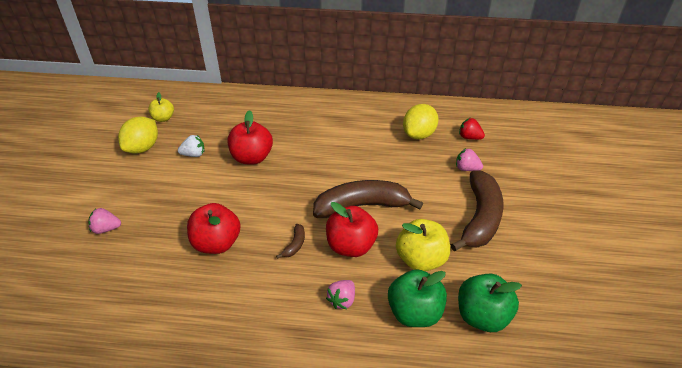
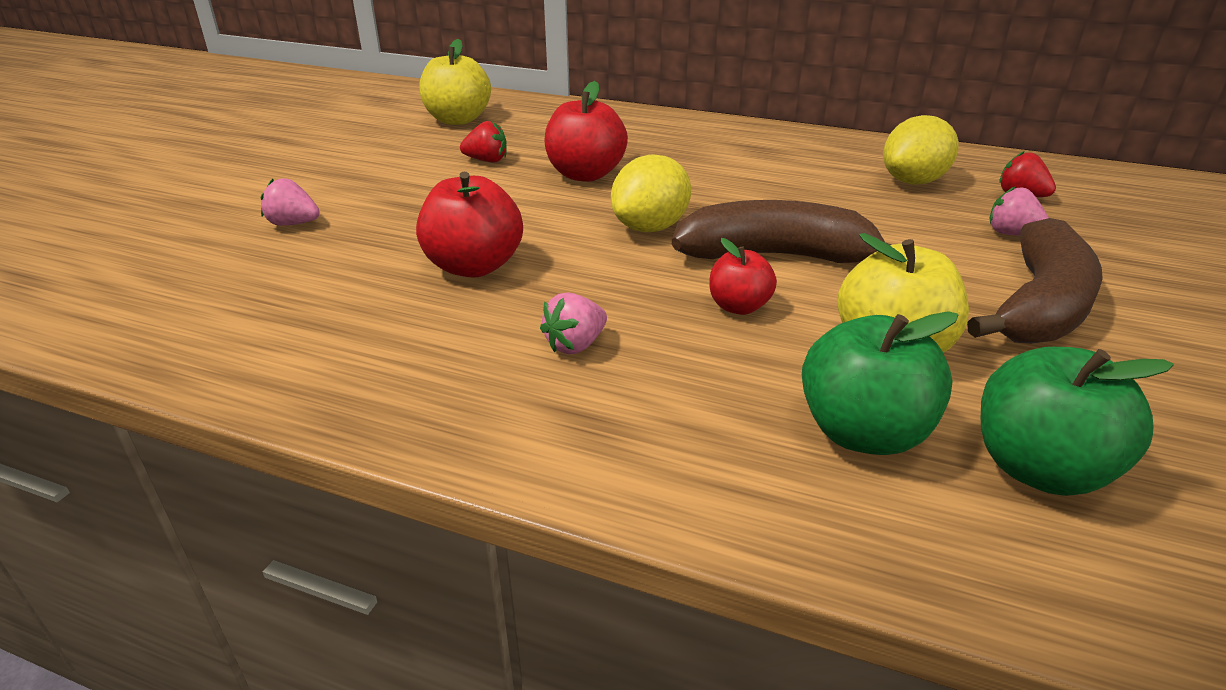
camera: 15 degrees right, 10 degrees down
(142, 148) = (407, 145): yellow lemon -> yellow lemon (650, 227)
(163, 118) = (458, 120): yellow apple -> yellow apple, size x1.68
(194, 154) = (487, 160): white strawberry -> red strawberry
(295, 245) = (623, 289): brown banana -> none
(342, 300) = (696, 384): pink strawberry -> pink strawberry (575, 345)
(351, 246) = (739, 306): red apple -> red apple, size x0.59

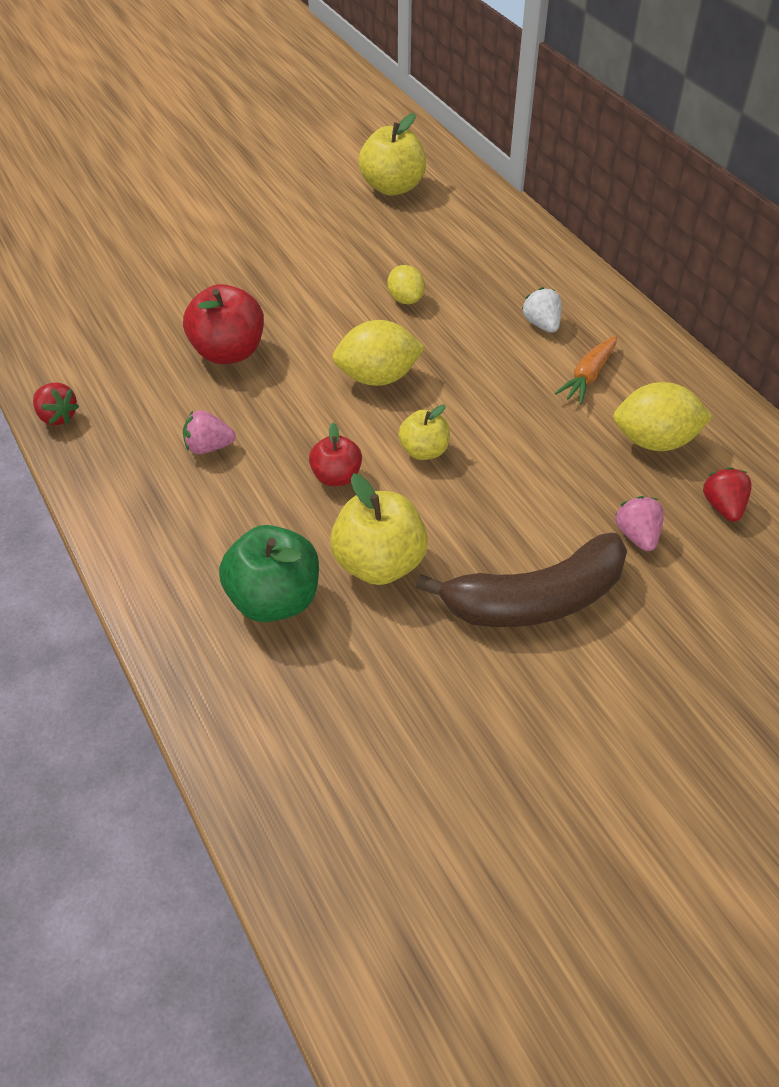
camera: 40 degrees right, 15 degrees up
(293, 224) = (171, 256): pink strawberry -> none
(487, 160) = (356, 248): red strawberry -> red strawberry (57, 417)
(585, 174) = (405, 299): red apple -> yellow lemon
(717, 152) = (542, 324): none -> white strawberry
(776, 256) = (424, 451): brown banana -> yellow apple
(803, 166) = (588, 376): none -> orange carrot
(1039, 468) = (330, 683): green apple -> none

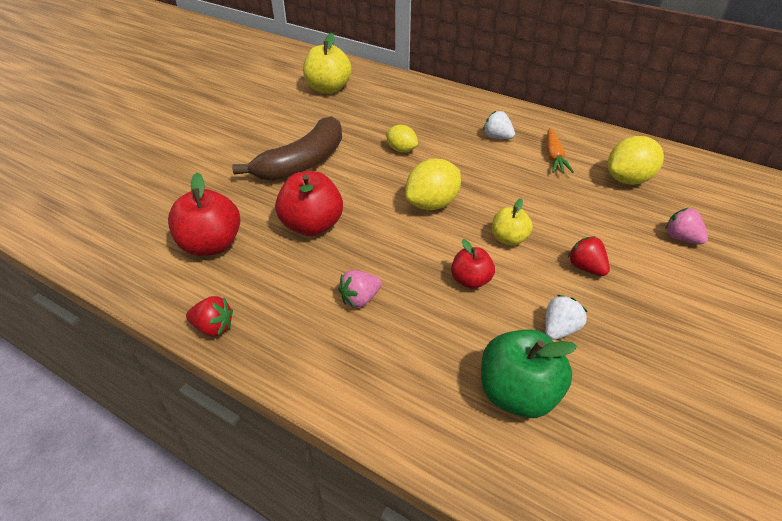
camera: 30 degrees left, 5 degrees down
(116, 334) = (211, 245): none -> red apple
(379, 564) = (559, 329): yellow apple -> white strawberry
(535, 600) = (675, 305): brown banana -> brown banana (303, 162)
(723, 507) = (702, 201): red strawberry -> red strawberry (586, 267)

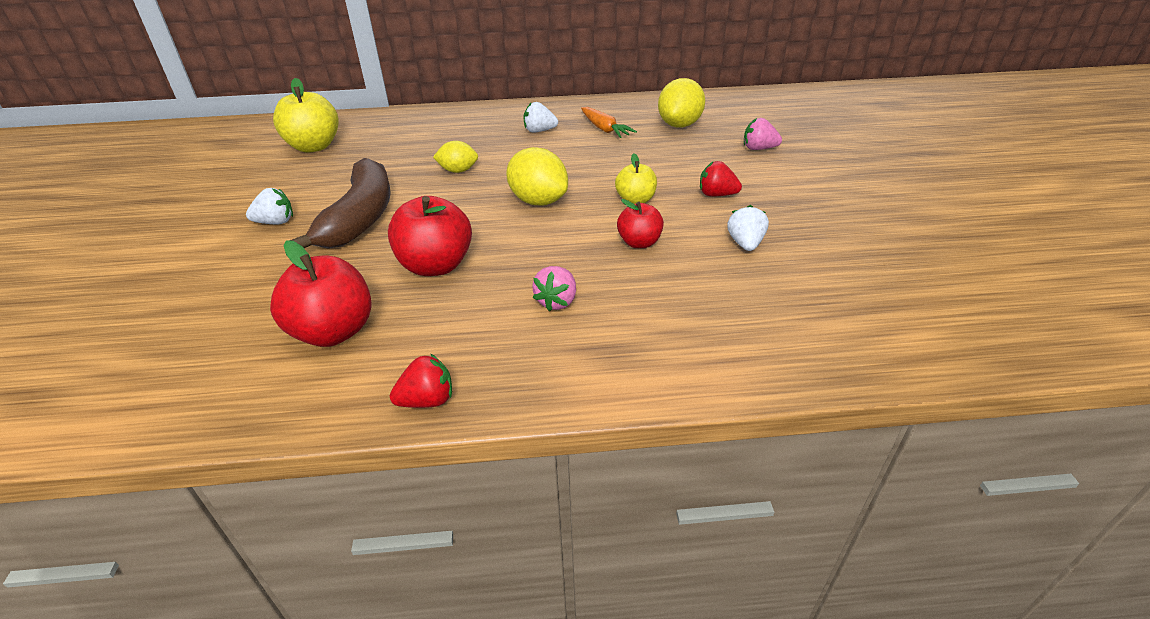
camera: 35 degrees left, 5 degrees down
(253, 143) = (276, 222): none -> white strawberry
(432, 204) = (538, 201): yellow lemon -> yellow lemon turned 60 degrees counterclockwise
(517, 393) = (766, 301): green apple -> none

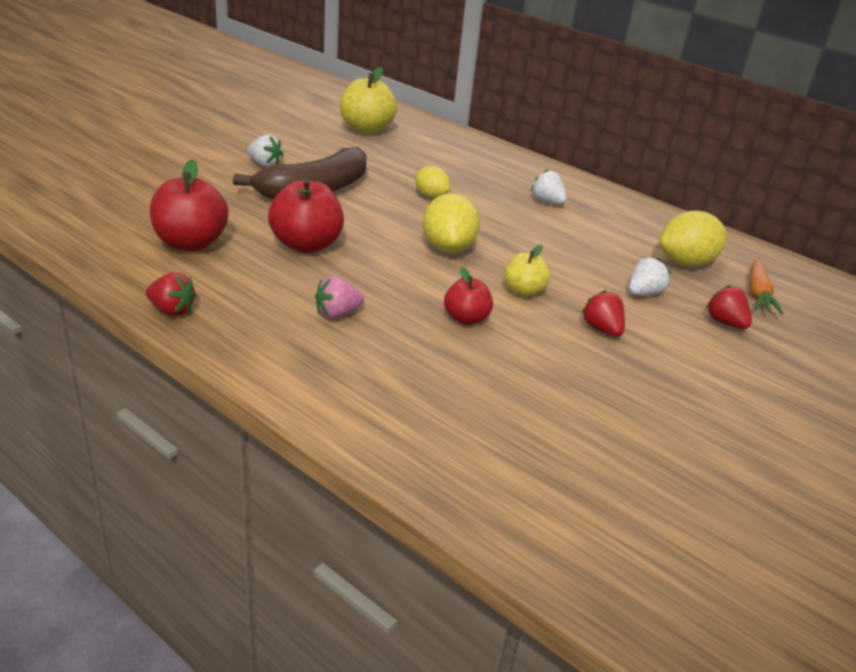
camera: 40 degrees right, 5 degrees down
(604, 129) = (606, 229): orange carrot -> orange carrot (758, 294)
(745, 244) = (549, 374): white strawberry -> white strawberry (644, 293)
(758, 149) = (725, 322): pink strawberry -> red strawberry

